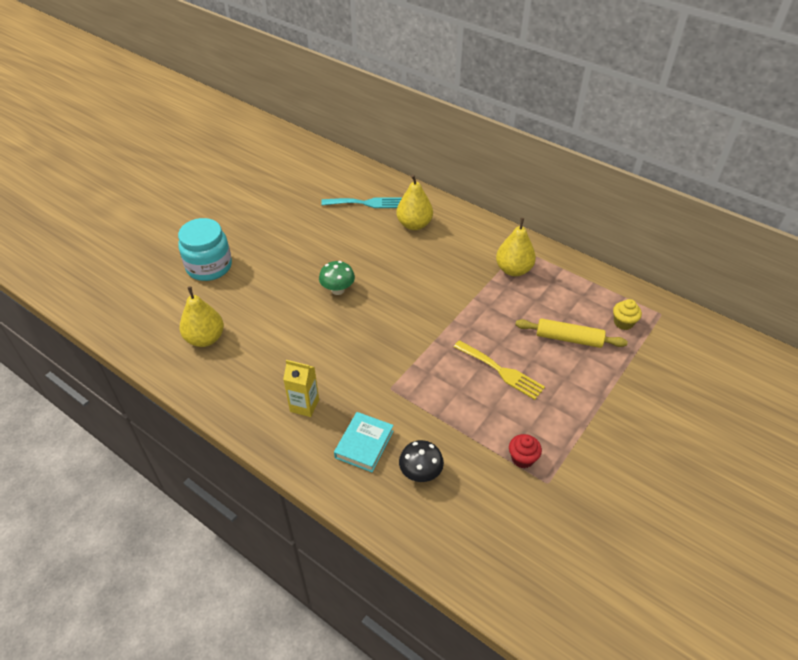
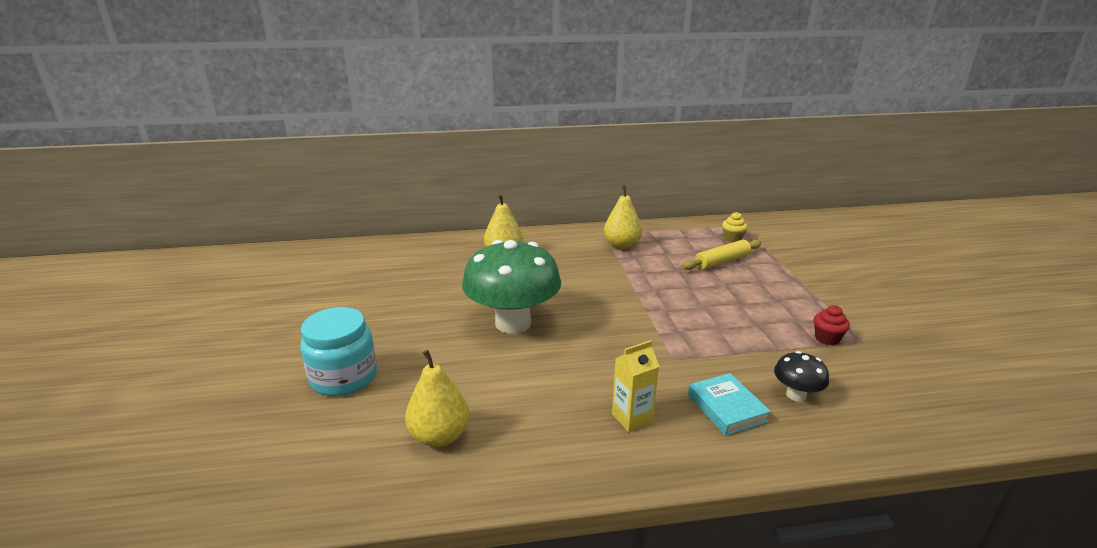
camera: 45 degrees left, 20 degrees down
(338, 290) = (513, 323): green mushroom -> green mushroom, size x2.24
(366, 203) = (438, 260): turquoise fork -> none
(501, 371) = (721, 301): yellow fork -> none

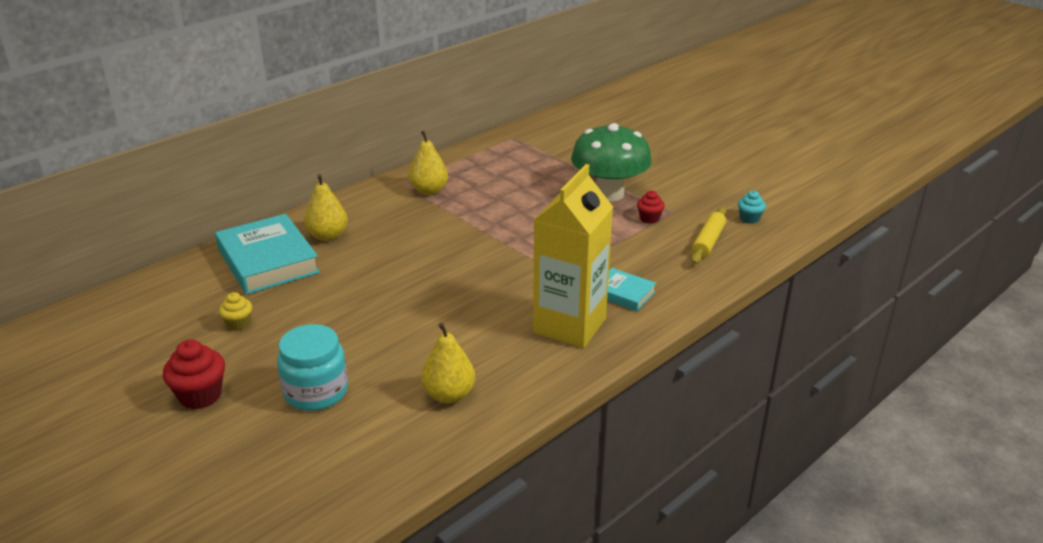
camera: 35 degrees left, 5 degrees up
(270, 341) = (200, 396): none -> red cupcake
(441, 258) = (268, 261): none -> turquoise book
(513, 323) = (409, 294): green mushroom -> green mushroom (609, 194)
(632, 418) = (569, 326): yellow carton -> yellow carton, size x2.30
(722, 261) = (527, 179): yellow rolling pin -> yellow rolling pin (708, 242)
(732, 238) = (517, 154): yellow cupcake -> yellow cupcake (238, 324)
(796, 395) = (658, 267): black mushroom -> none
(968, 382) = (749, 218): none -> turquoise cupcake

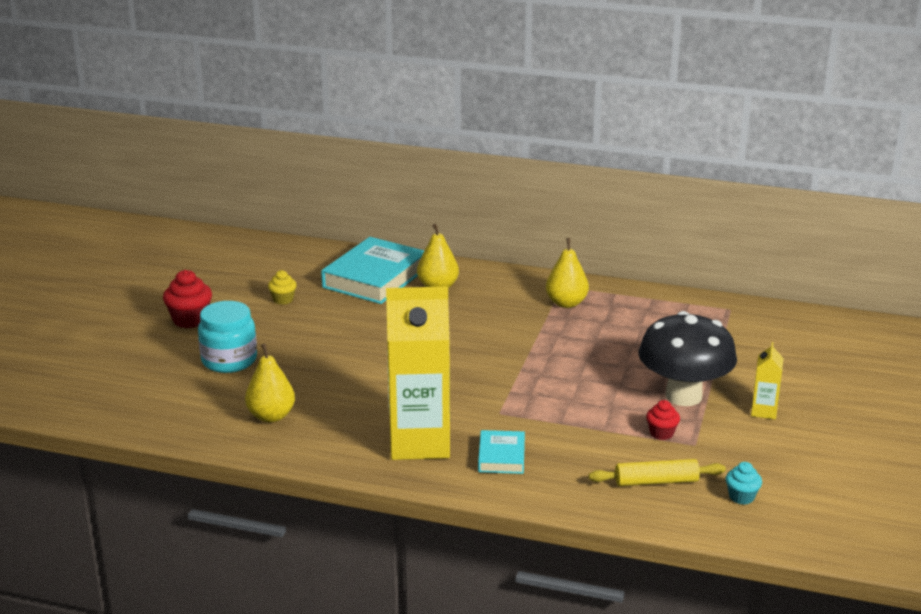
camera: 60 degrees right, 5 degrees down
(609, 194) = (683, 396): green mushroom -> black mushroom
(654, 174) = (764, 411): none -> yellow carton

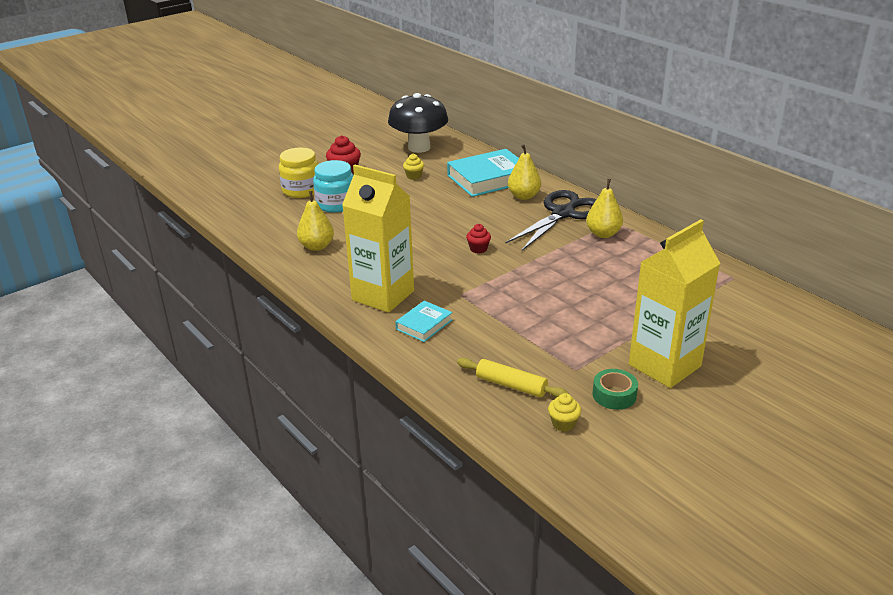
camera: 35 degrees right, 5 degrees up
(161, 357) = (301, 190): none -> yellow jar
(502, 294) = (563, 213): none -> black scissors
(661, 433) = (559, 351): red cupcake -> red cupcake (478, 249)
(683, 396) = (611, 330): black mushroom -> black mushroom (419, 148)
(741, 497) = (563, 424): turquoise cupcake -> yellow cupcake
(753, 454) = (614, 395): none -> green tape
(764, 411) = (664, 365): yellow carton -> yellow carton, size x2.30

